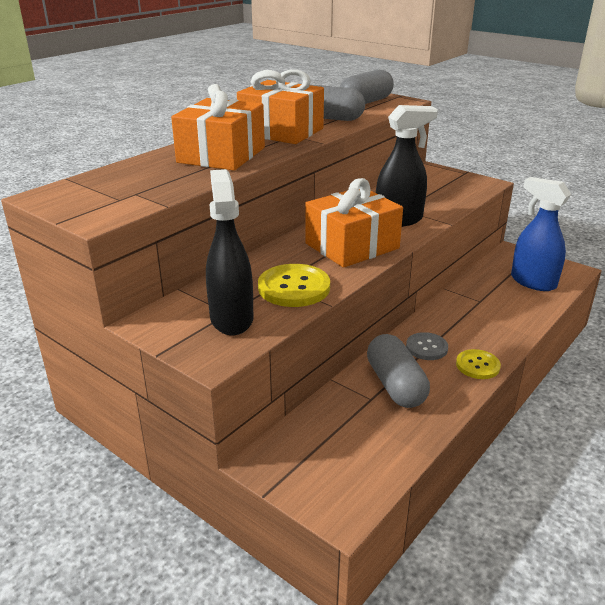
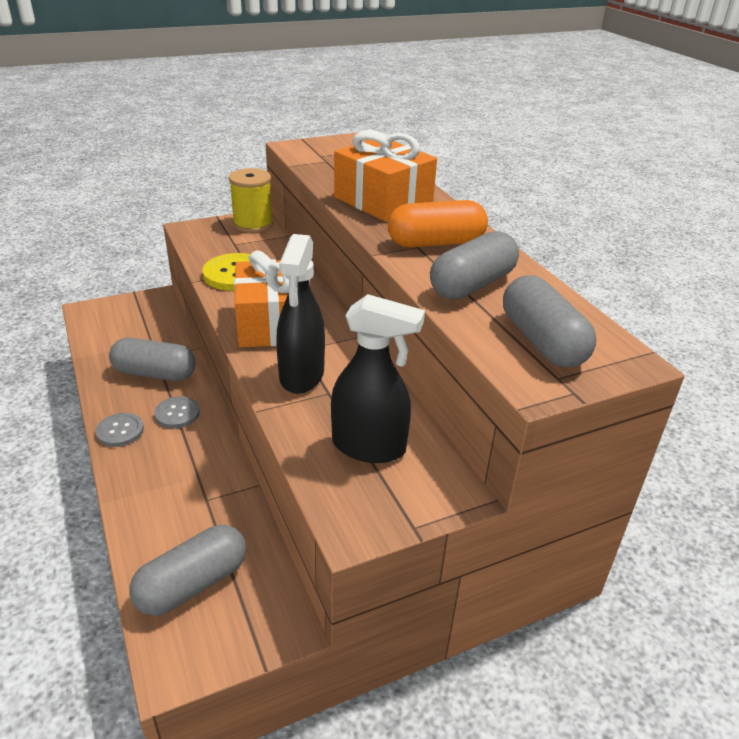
camera: 115 degrees right, 5 degrees up
(166, 318) = (253, 224): none -> yellow spool
(231, 318) = (224, 243): black spray bottle -> black spray bottle (369, 447)
(281, 131) = (436, 243): orange gift -> orange capsule
(477, 365) = (120, 431): yellow button -> grey button
(532, 282) = (192, 584): blue spray bottle -> grey capsule

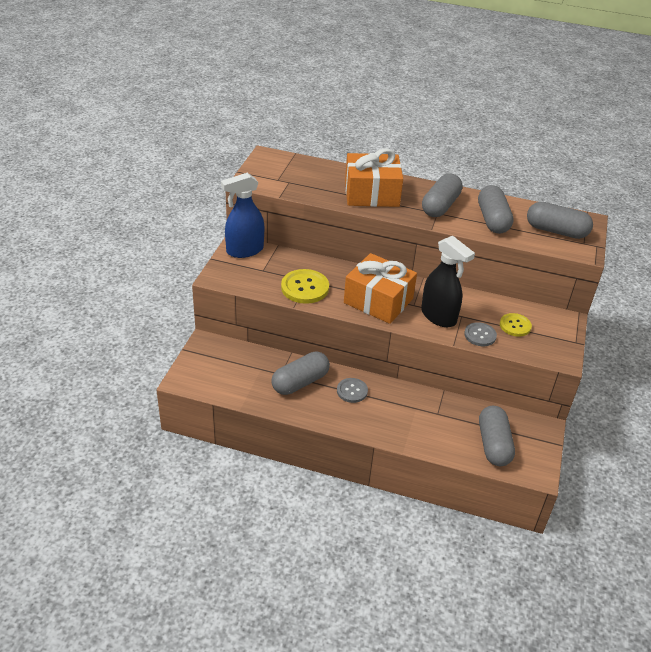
camera: 50 degrees left, 5 degrees up
(120, 431) = (345, 420): grey button -> grey button (480, 335)
(253, 224) = (244, 250): yellow spool -> blue spray bottle
(369, 447) = (515, 326): black spray bottle -> yellow button
(436, 243) = (440, 206): orange capsule -> grey capsule

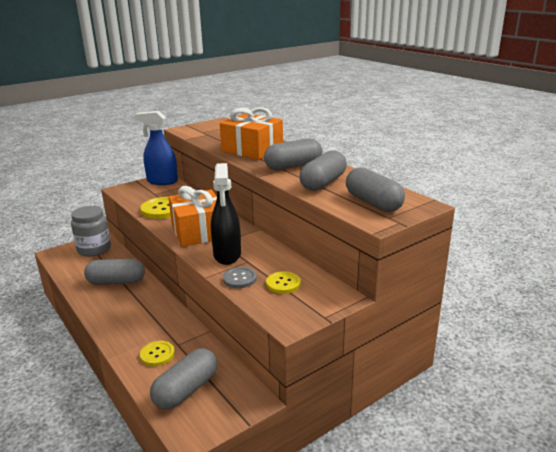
camera: 40 degrees right, 15 degrees down
(219, 357) = (94, 249): none -> grey jar
(352, 391) = (140, 301): grey button -> none
(435, 429) = (157, 354): none -> yellow button

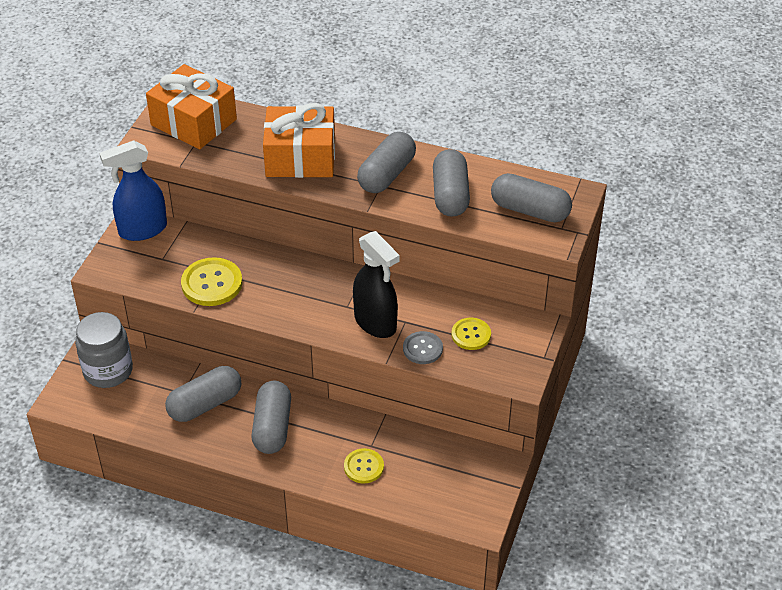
camera: 35 degrees left, 20 degrees up
(186, 390) = (433, 486): grey capsule -> grey capsule (272, 427)
(198, 231) = (302, 301): orange gift -> orange gift (194, 122)

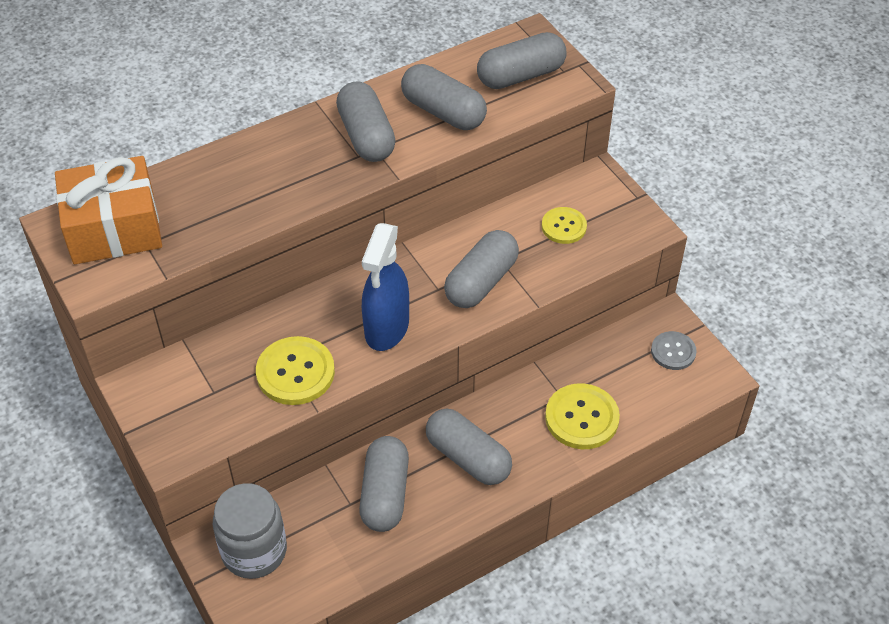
camera: 50 degrees left, 5 degrees up
(142, 230) = (153, 384): blue spray bottle -> blue spray bottle (386, 328)
(300, 157) = (268, 180): orange gift -> none
(364, 467) = (581, 418): yellow button -> yellow button, size x1.59
(375, 323) = (481, 282): black spray bottle -> grey capsule
(422, 349) = (547, 269): grey button -> grey button (673, 352)

